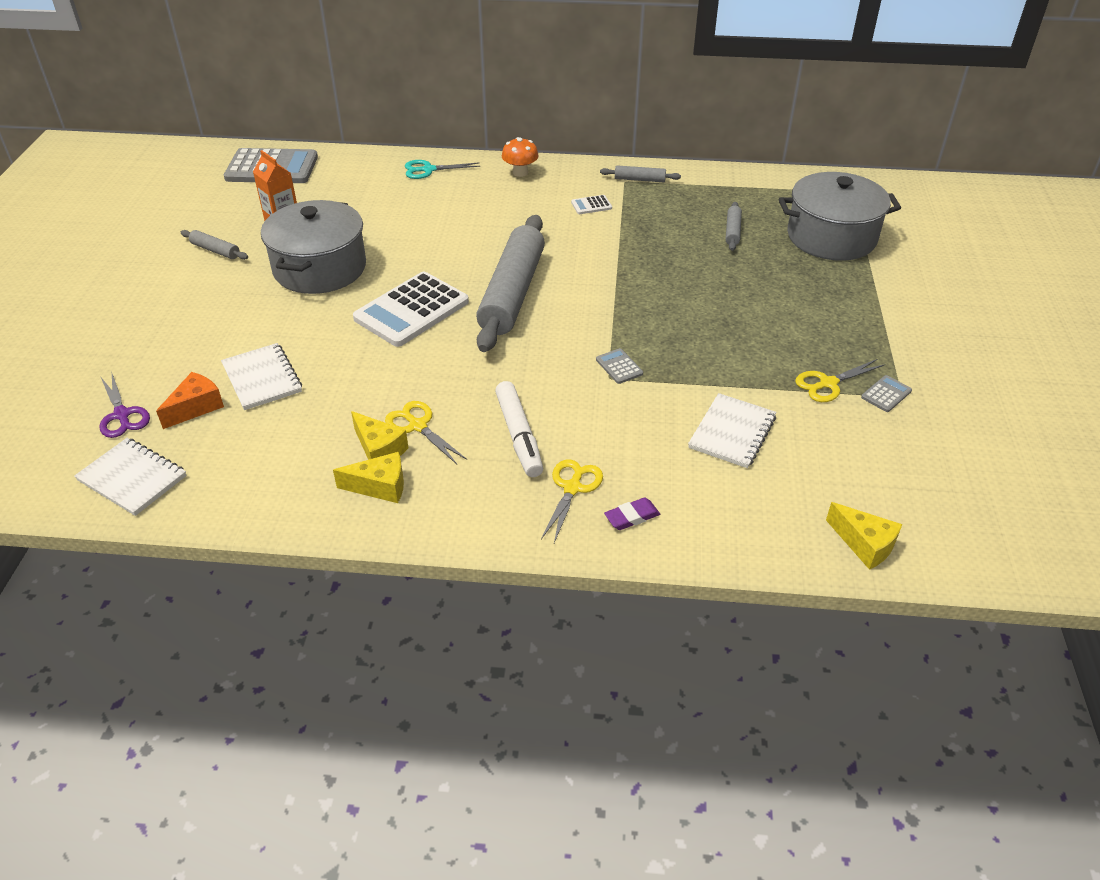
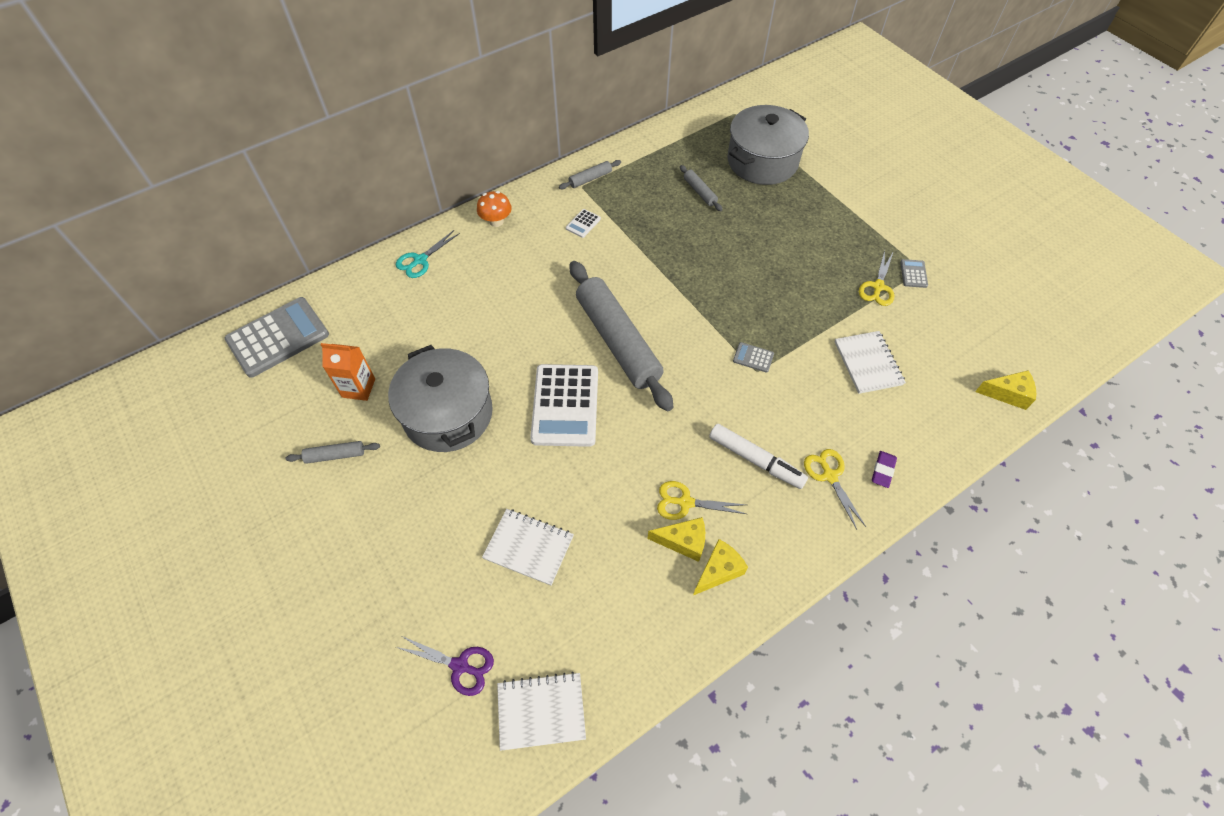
camera: 40 degrees left, 15 degrees up
(196, 407) = (510, 612): orange cheese -> none

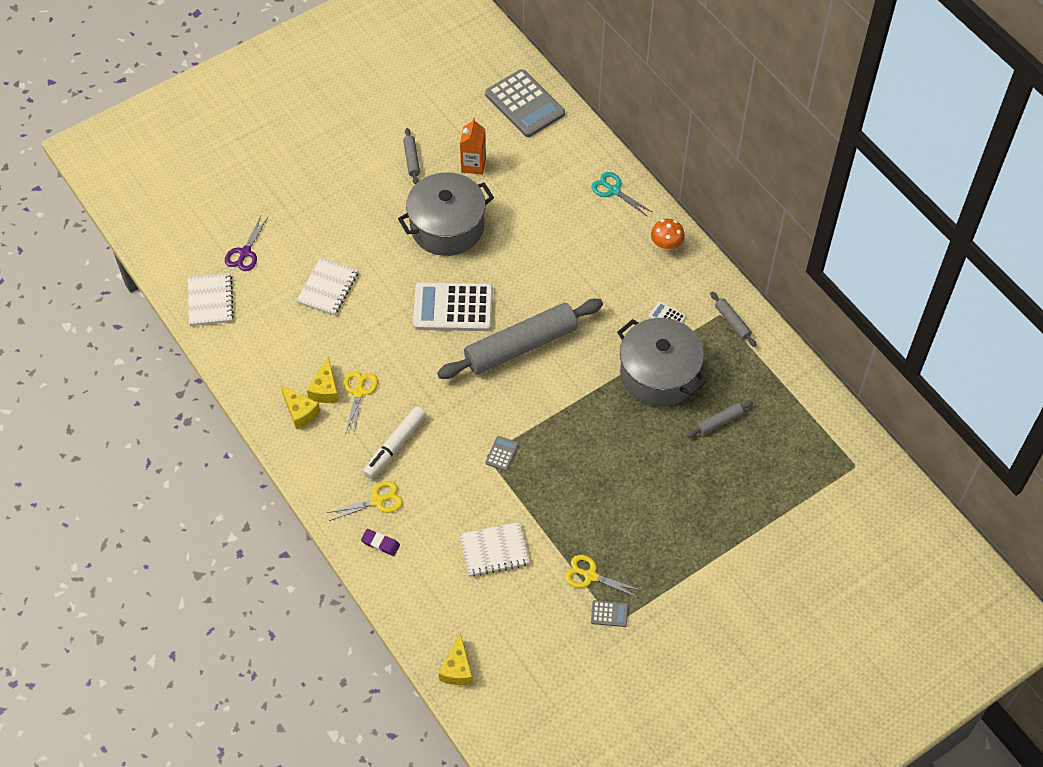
camera: 90 degrees right, 0 degrees up
(762, 161) = (773, 487): grey pot -> grey pot (659, 374)

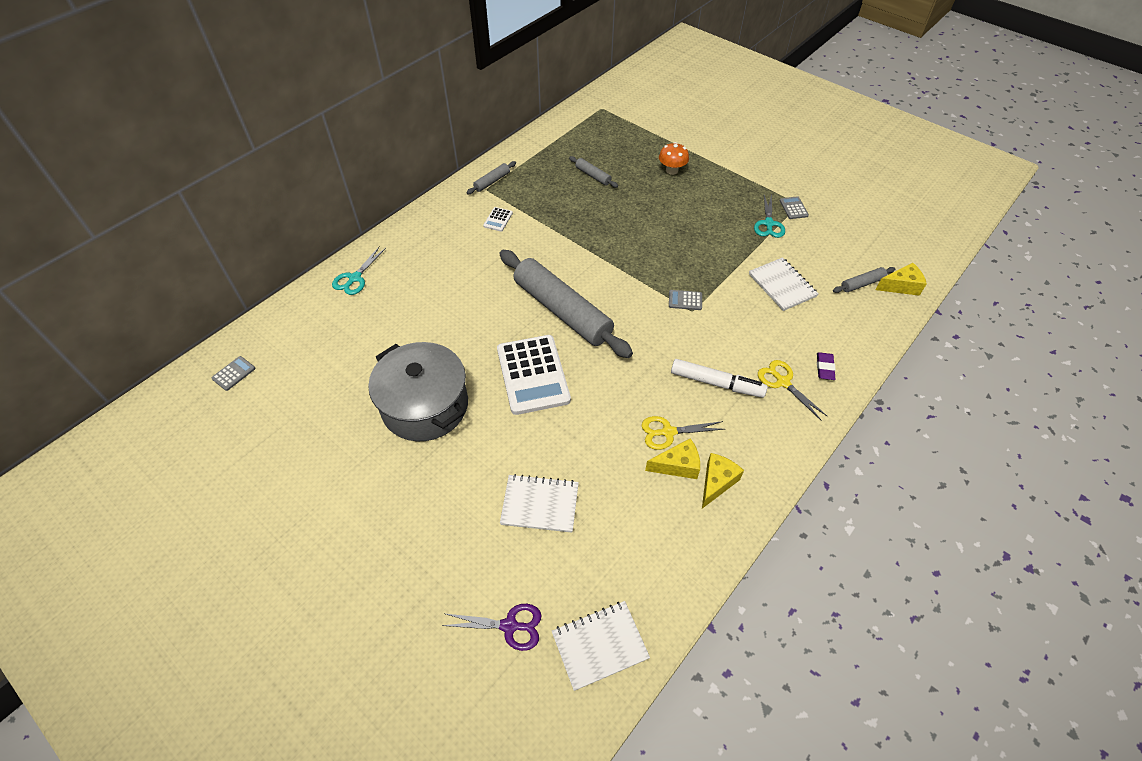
camera: 105 degrees left, 5 degrees down
(411, 159) = (326, 467): grey rolling pin -> grey rolling pin (862, 284)
(473, 165) = (330, 401): orange carton -> none
(524, 104) = (234, 373): grey calculator -> grey calculator, size x0.42
(590, 576) = (768, 224): yellow scissors -> turquoise scissors
(659, 374) = (560, 215): grey pot -> none
(666, 245) = (417, 232): orange mushroom -> orange mushroom (672, 170)

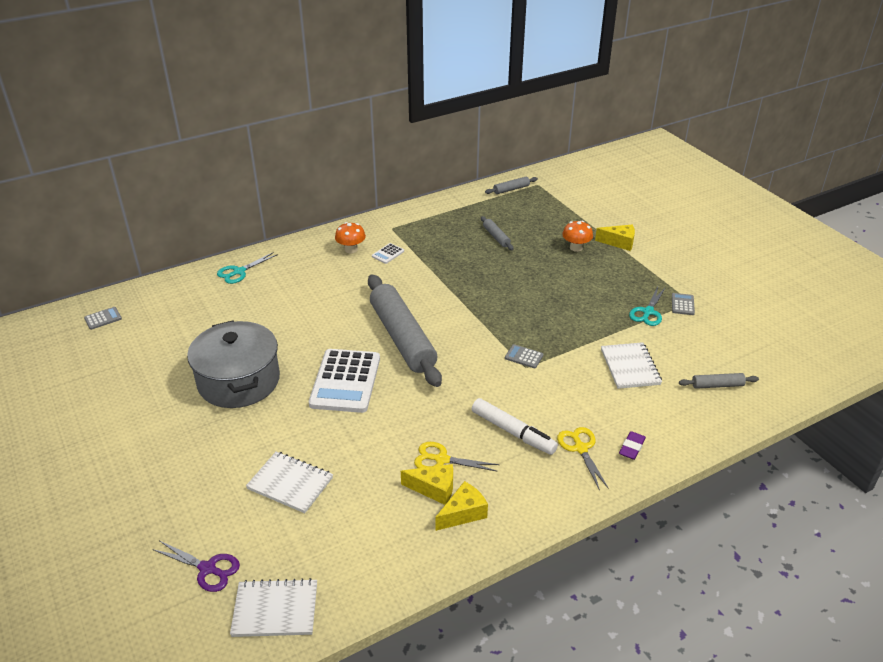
camera: 20 degrees right, 15 degrees down
(458, 223) = (351, 249): none -> orange mushroom
(492, 181) = (400, 223): grey rolling pin -> grey rolling pin (511, 189)
(901, 286) = (759, 397): yellow cheese -> yellow cheese (619, 242)

